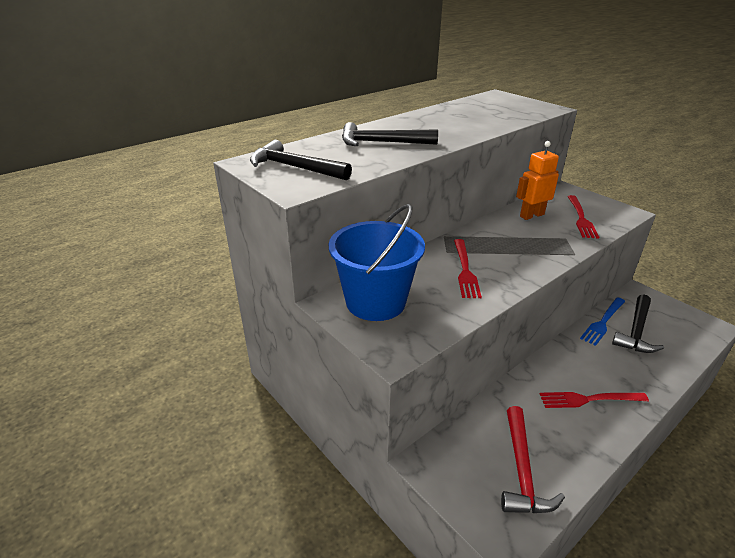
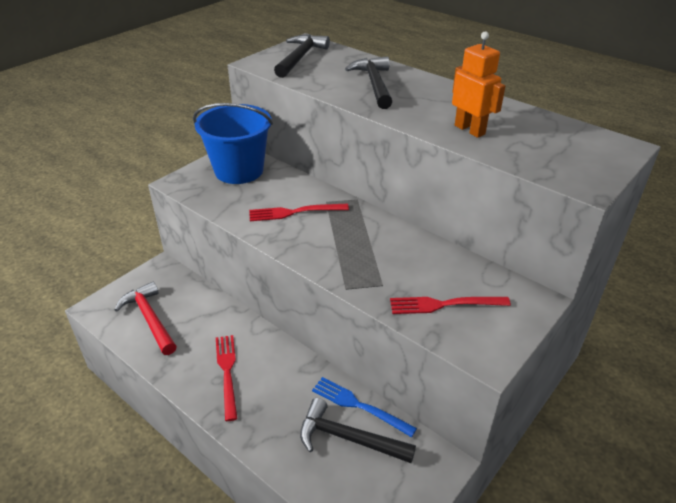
camera: 80 degrees right, 5 degrees up
(522, 470) = (150, 319): red hammer -> red hammer turned 60 degrees clockwise
(531, 215) = (433, 261): orange robot -> orange robot (470, 130)

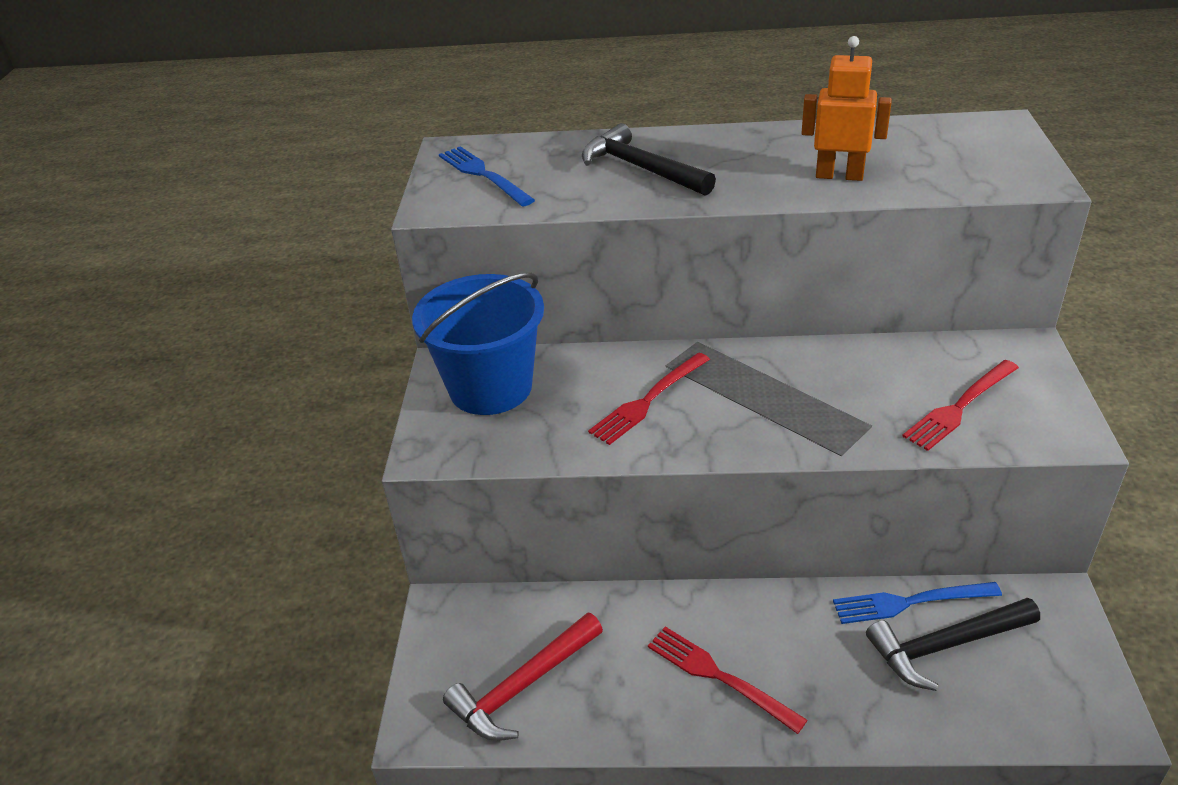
camera: 35 degrees left, 0 degrees up
(150, 319) = (523, 686): red hammer -> red hammer turned 60 degrees counterclockwise
(300, 58) = (483, 175): black hammer -> blue fork

